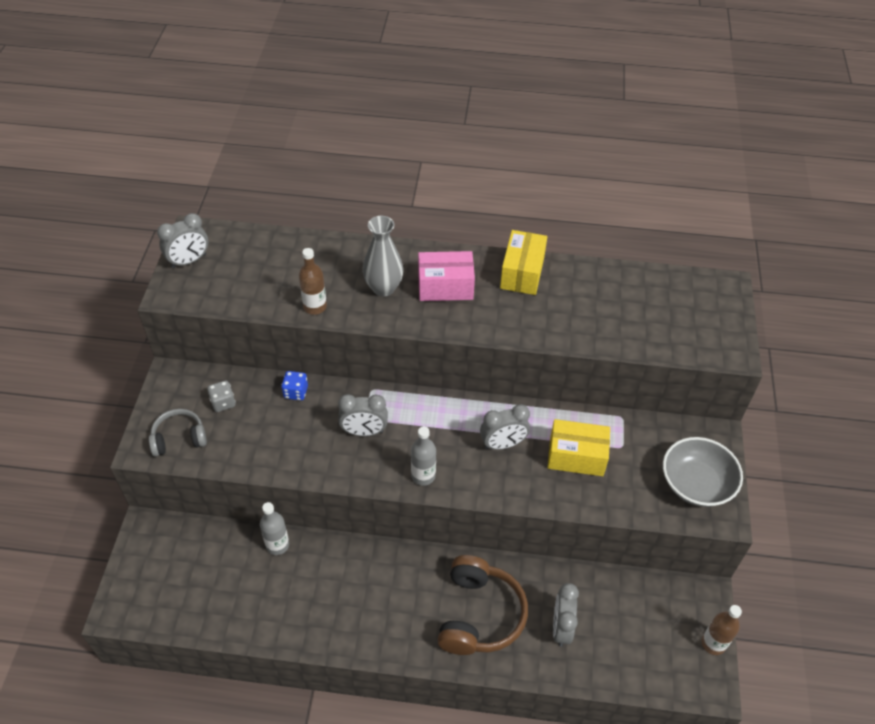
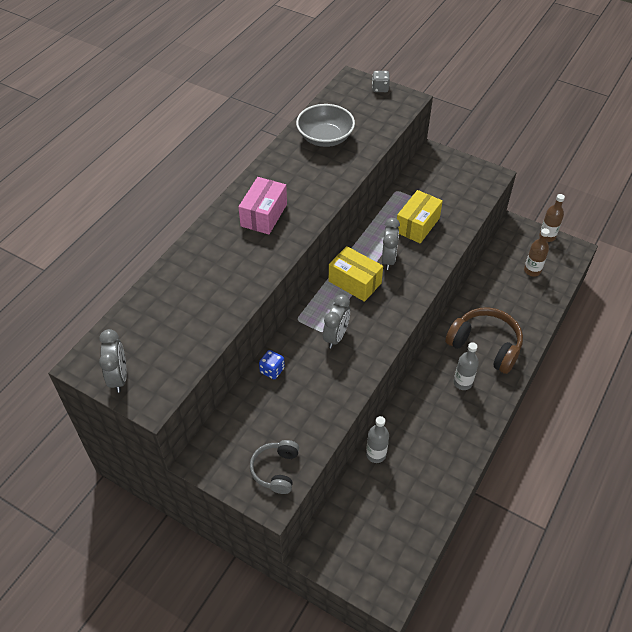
camera: 65 degrees left, 0 degrees up
(223, 403) = (254, 426): grey dice -> grey dice (380, 88)
(315, 307) = (234, 301): brown bottle -> brown bottle (532, 271)
(383, 288) = (241, 251): grey vase -> none
(423, 476) = (394, 314): grey bottle -> grey bottle (462, 383)
(522, 273) = (277, 169): yellow box -> yellow box (354, 282)
(561, 627) = (510, 305): grey clock -> none
(696, 484) = (465, 177): grey bowl -> grey bowl (325, 138)

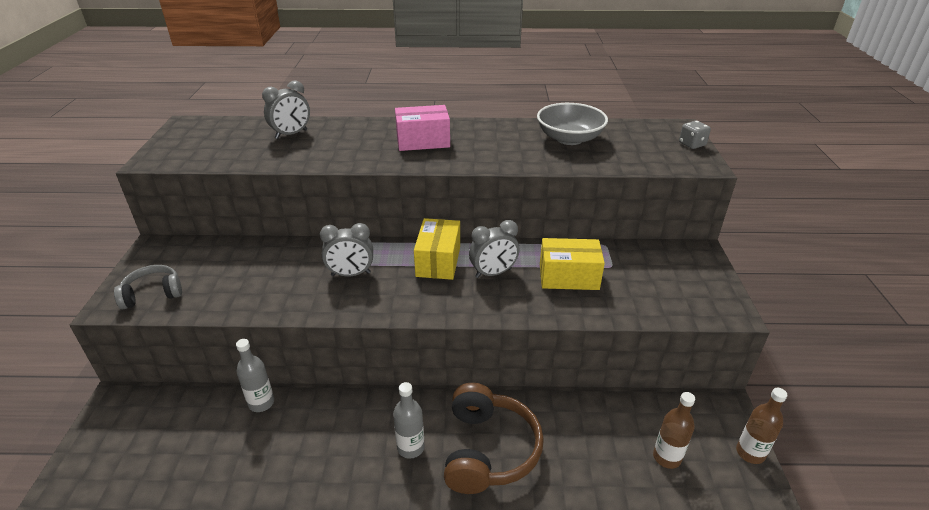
camera: 60 degrees right, 15 degrees down
(119, 377) = (176, 140): grey clock -> grey clock (291, 134)
(272, 370) = (281, 250): blue dice -> none

